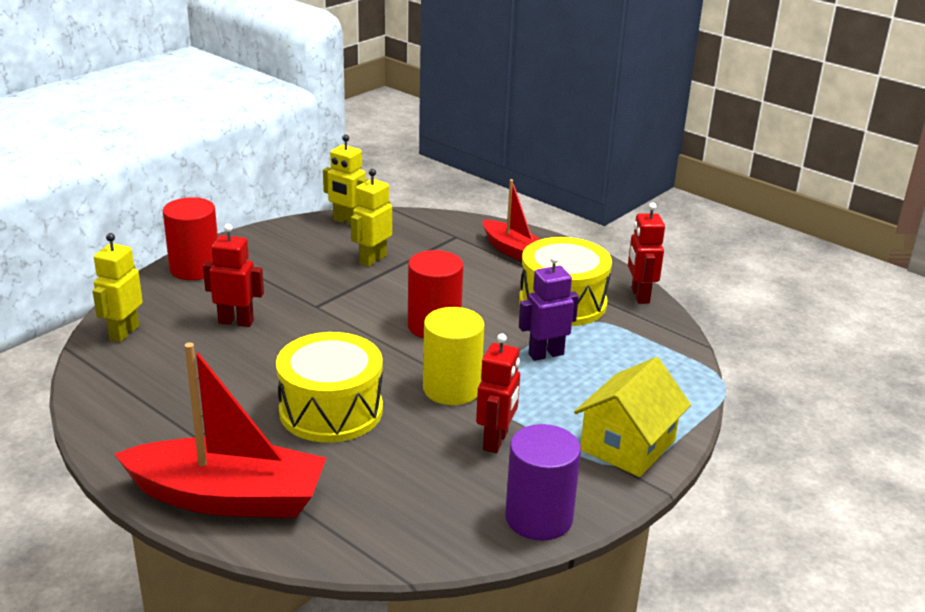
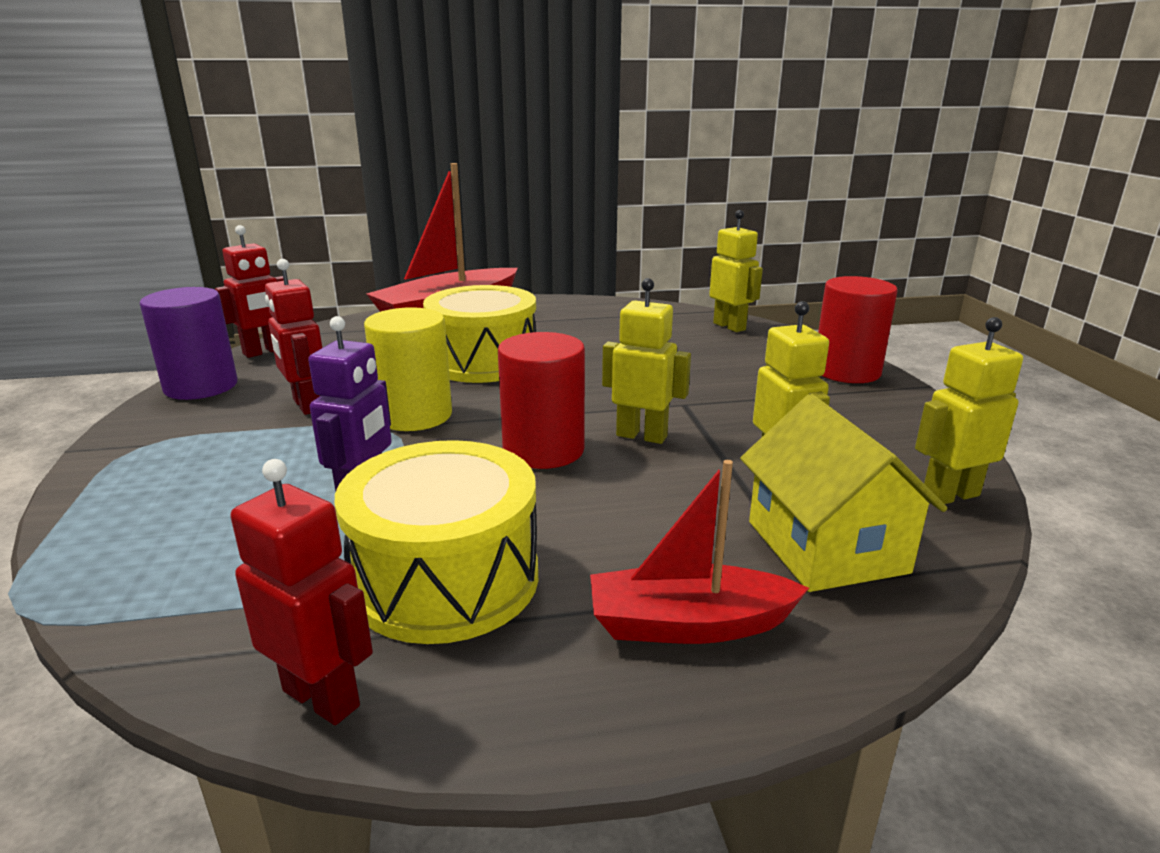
camera: 130 degrees right, 5 degrees down
(236, 322) = (696, 364): red robot -> red robot (264, 352)
(379, 304) = (642, 436): none -> yellow robot
(627, 445) = (148, 463): yellow house -> yellow house (826, 546)

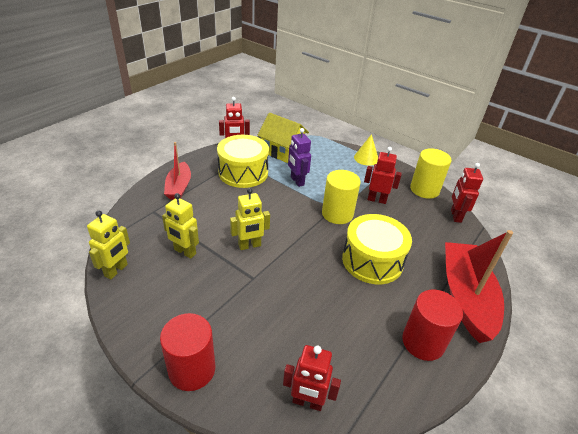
camera: 135 degrees right, 15 degrees up
(114, 471) = (366, 158): none -> yellow cone
(201, 386) = (424, 189): purple cylinder -> yellow cylinder
(543, 450) = (274, 221): red cylinder -> red cylinder (423, 342)
(688, 624) = (179, 187): red boat -> red boat turned 135 degrees clockwise
(729, 326) = (307, 402): yellow robot -> red robot
(826, 546) = (154, 225): yellow house -> yellow house (282, 151)

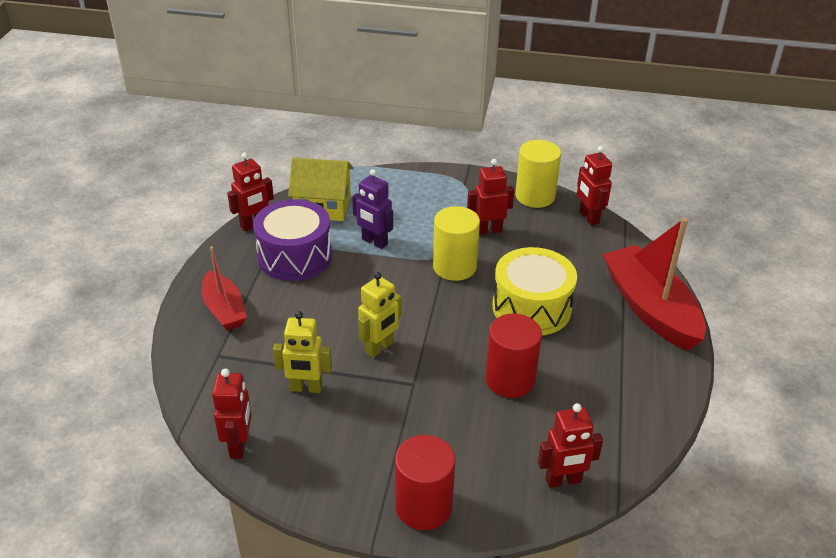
camera: 25 degrees left, 0 degrees up
(116, 270) = (239, 445): yellow robot -> red robot
(243, 172) = (295, 256): yellow drum -> purple drum
(366, 158) = (439, 178): yellow cone -> none
(423, 342) = (636, 373): red cylinder -> red cylinder (510, 379)

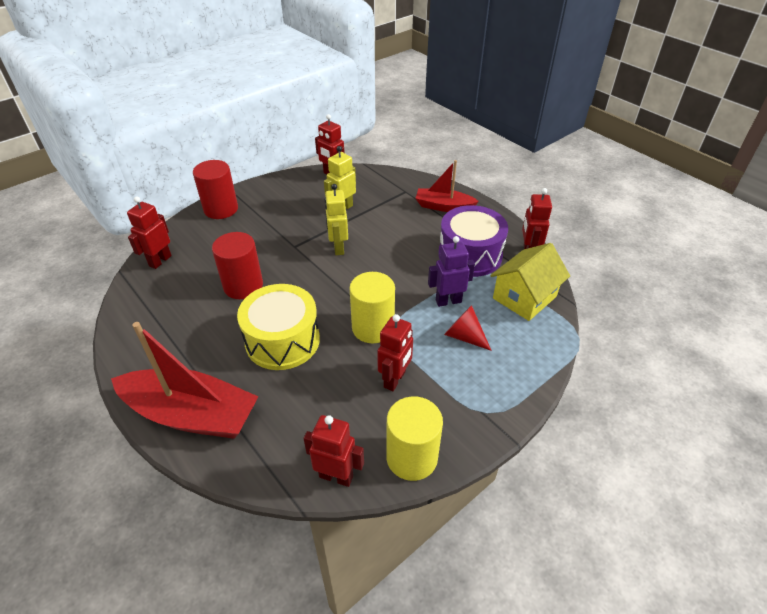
camera: 130 degrees right, 5 degrees up
(405, 218) = (464, 336): none -> red cone

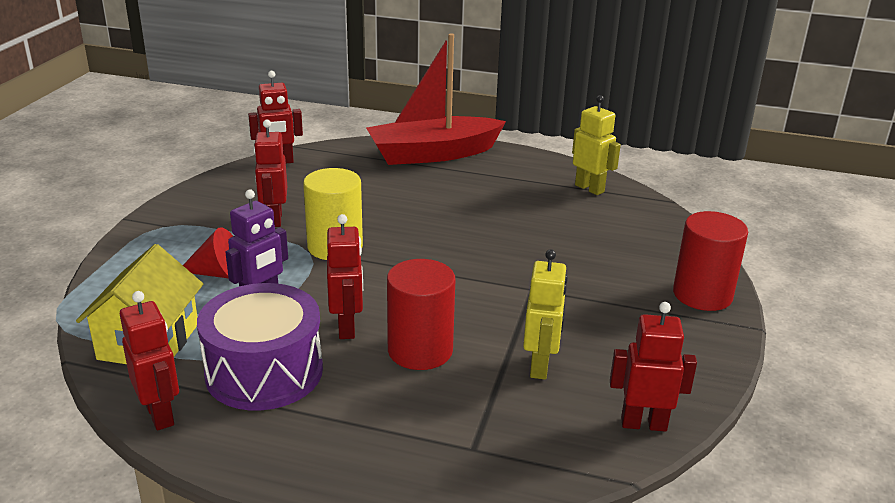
camera: 145 degrees right, 15 degrees down
(160, 261) = (653, 221): red robot -> red robot (347, 327)
(243, 286) = (527, 232): red cylinder -> red cylinder (420, 350)
(282, 340) = (420, 209): yellow drum -> none
(338, 248) = (472, 308): yellow robot -> yellow robot (589, 188)
(411, 457) = (221, 185): yellow cylinder -> none
(443, 206) = (370, 445): red boat -> none

